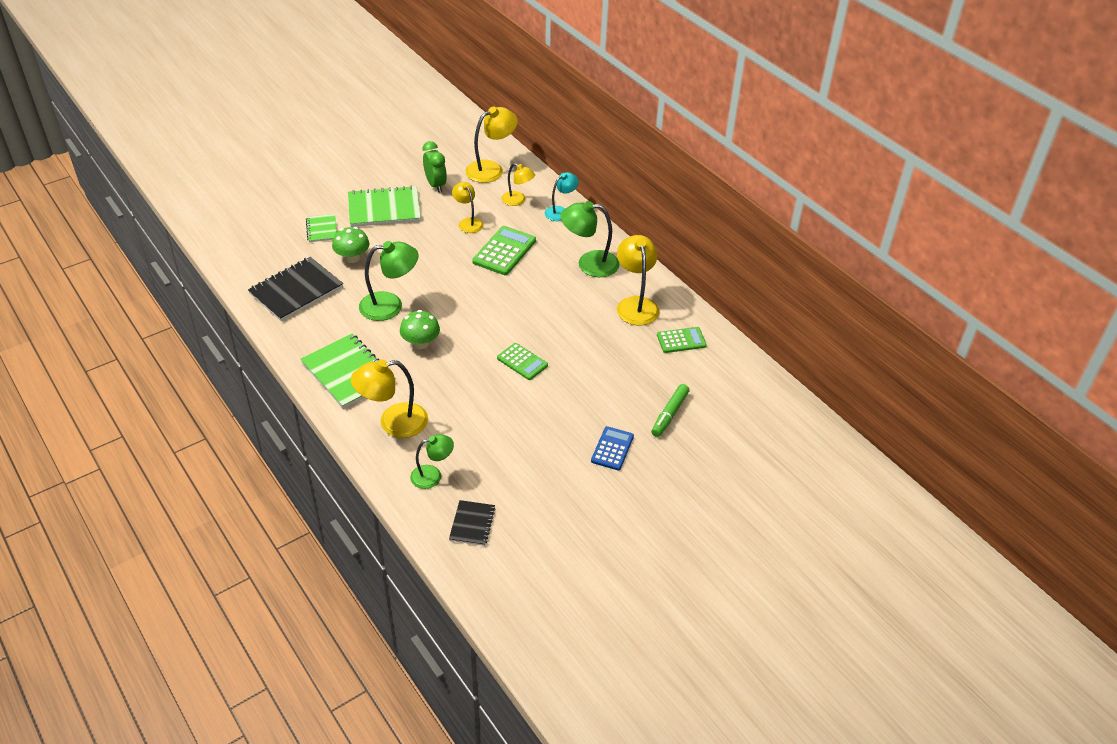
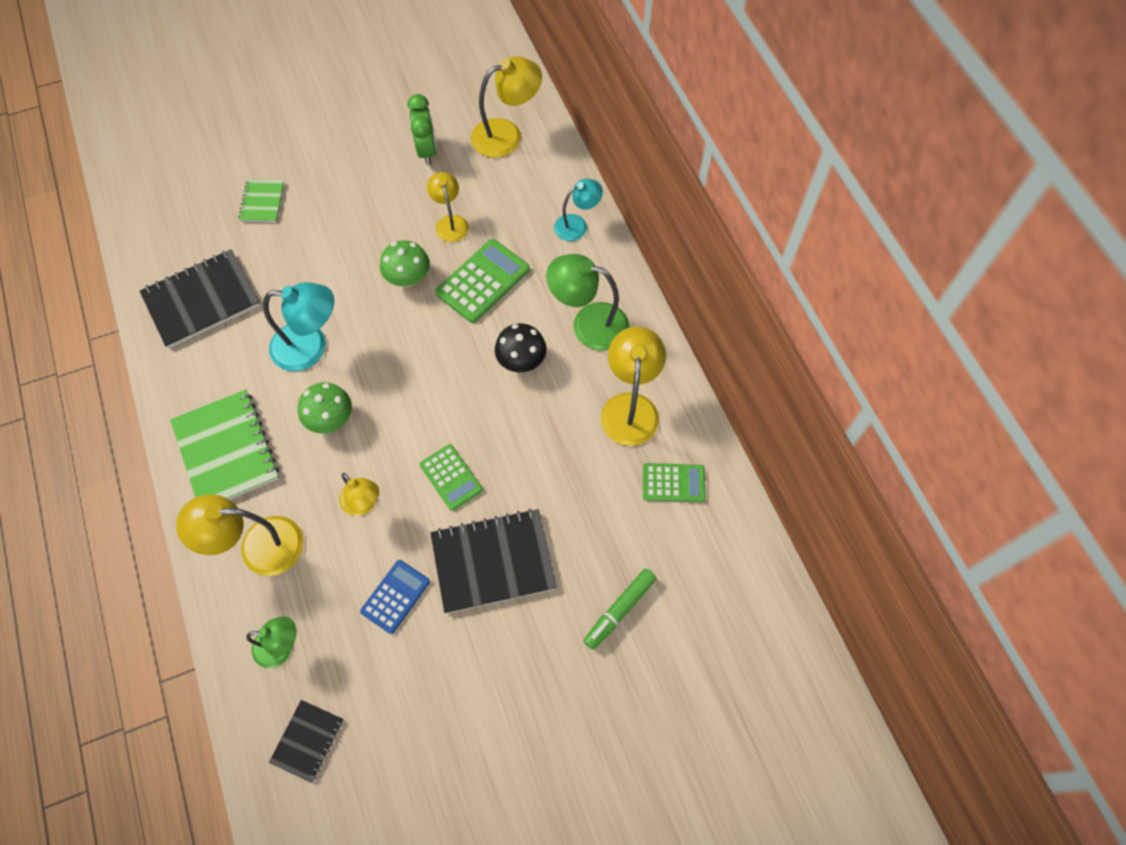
camera: 15 degrees right, 20 degrees up
(352, 258) = (286, 257): green mushroom -> green mushroom (408, 278)
(384, 209) = (349, 181): green notebook -> none
(390, 305) = (311, 347): green lamp -> turquoise lamp
(518, 200) = (526, 196): yellow lamp -> yellow lamp (364, 504)
(549, 290) = (521, 360): none -> black mushroom
(570, 403) = (493, 562): none -> black notebook
(612, 449) = (525, 653): blue calculator -> blue calculator (395, 596)

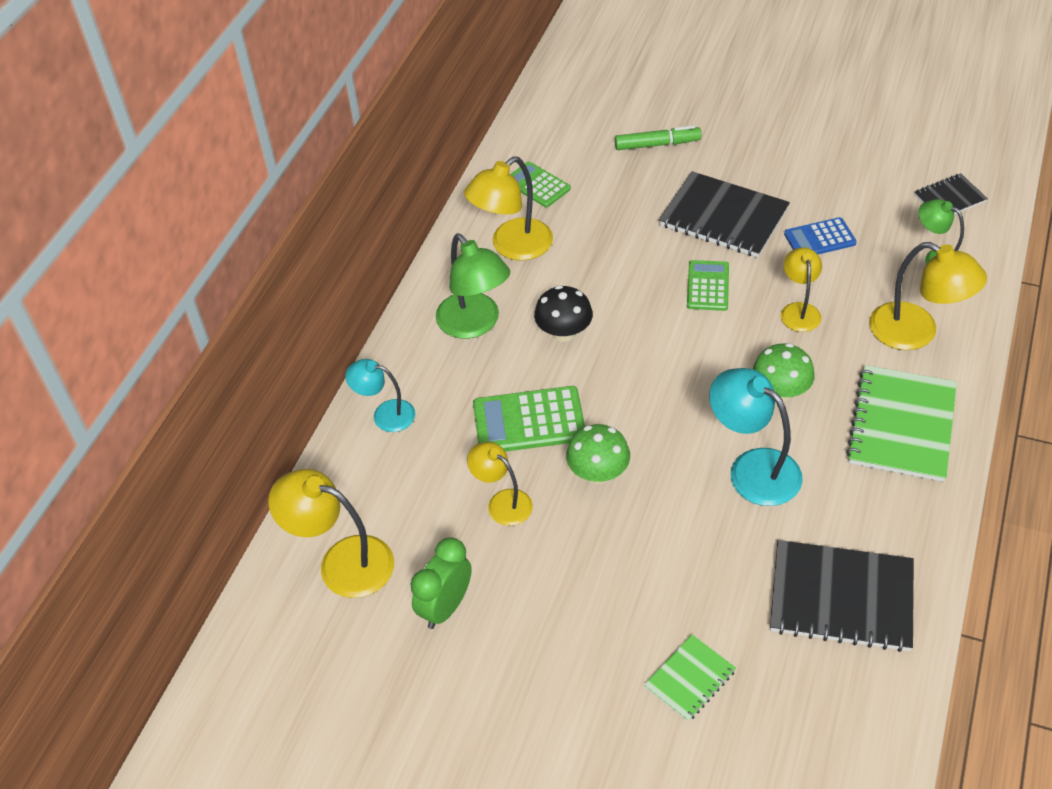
camera: 135 degrees left, 15 degrees down
(450, 222) = (502, 502): yellow lamp -> yellow lamp turned 105 degrees clockwise

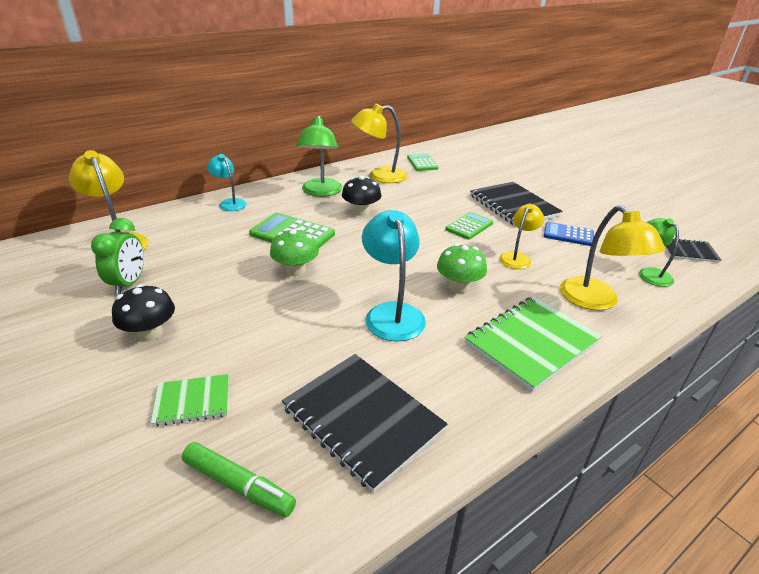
camera: 30 degrees right, 15 degrees down
(445, 607) = (129, 284): green clock -> green clock turned 120 degrees clockwise
(502, 502) = (228, 257): yellow lamp -> none
(557, 645) = (150, 333): none -> black mushroom
(657, 144) = (506, 171): green marker -> green marker (238, 485)

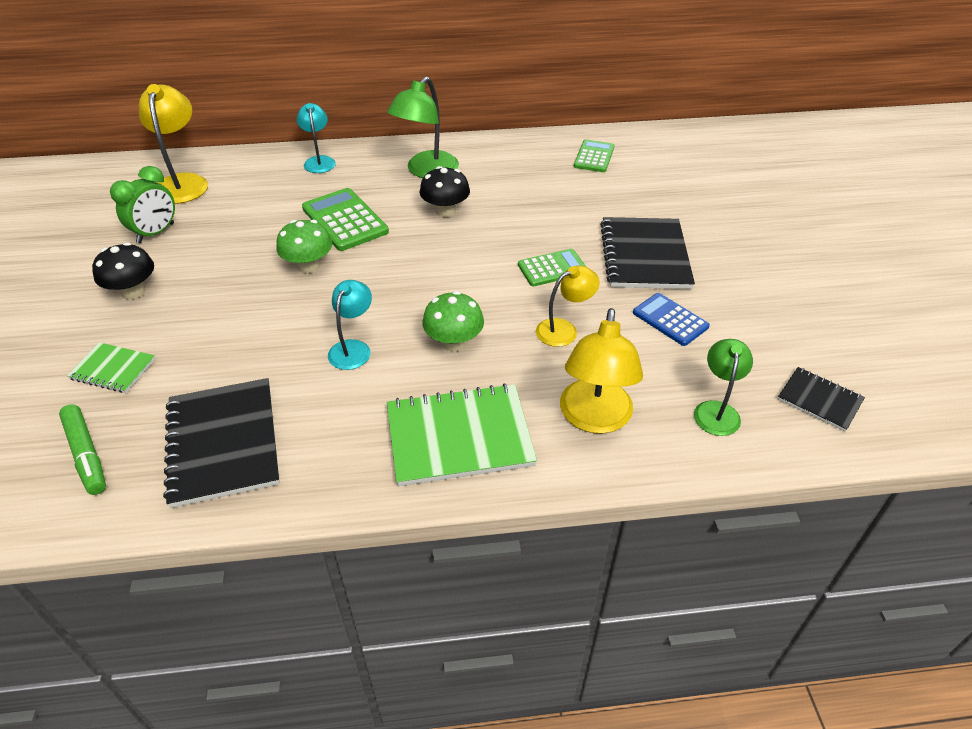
camera: 30 degrees right, 10 degrees up
(379, 176) = (518, 164): yellow lamp -> none
(392, 313) = (353, 348): turquoise lamp -> turquoise lamp, size x0.62

